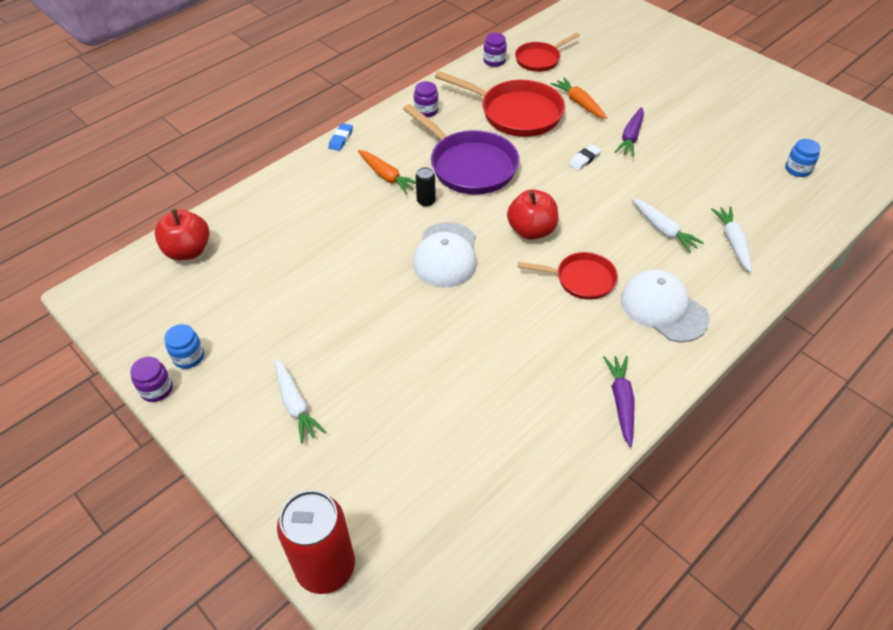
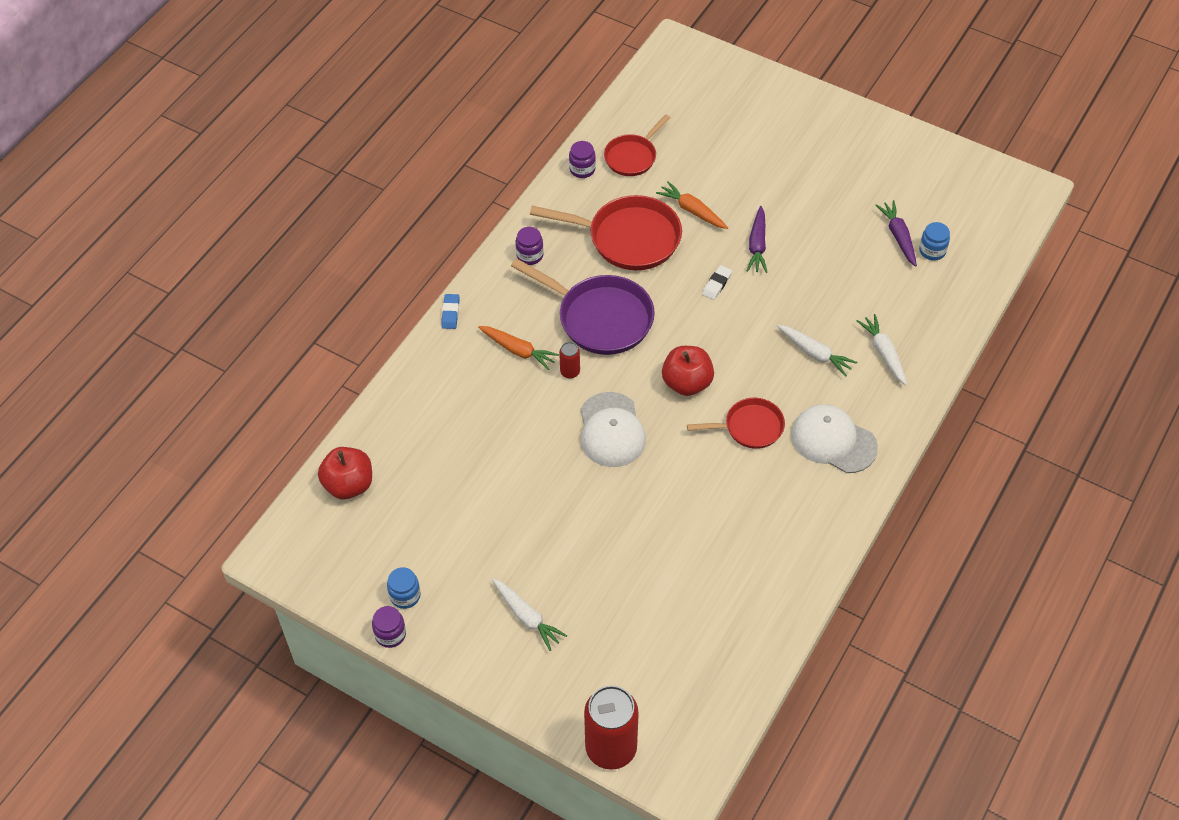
camera: 15 degrees left, 5 degrees up
(426, 201) = (570, 372): black can -> red can
(621, 401) = (816, 543): purple carrot -> purple carrot (898, 236)

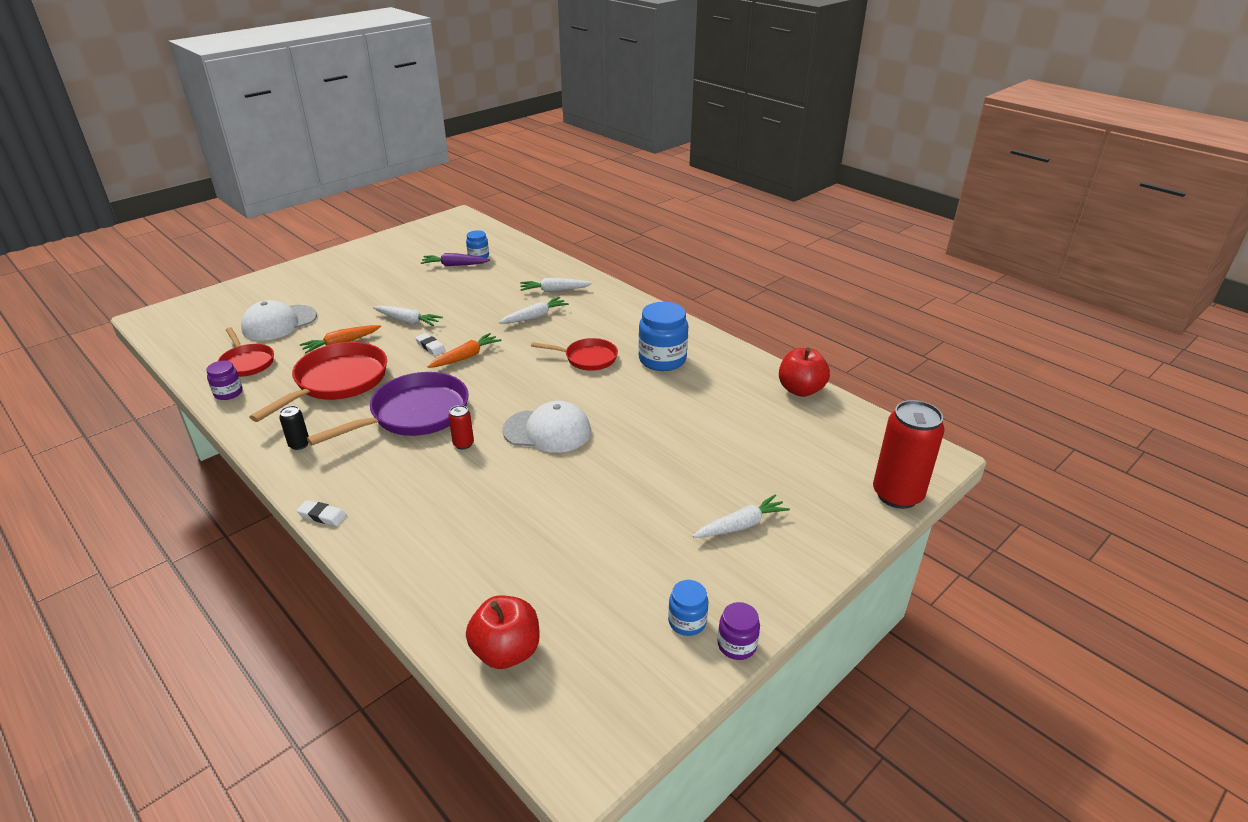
camera: 75 degrees left, 20 degrees down
(450, 313) = (322, 516): blue eraser -> white eraser
(518, 350) = (412, 473): orange carrot -> orange carrot (466, 357)
(530, 255) = (299, 444): purple jar -> black can
(687, 383) = (522, 380): red apple -> red apple (800, 390)
(749, 427) = (587, 358): red pan -> red pan turned 90 degrees clockwise
(757, 245) = (408, 321): purple carrot -> white carrot
(775, 498) = (662, 360): none -> blue jar
(833, 441) = (621, 325): white cap -> white cap (279, 323)

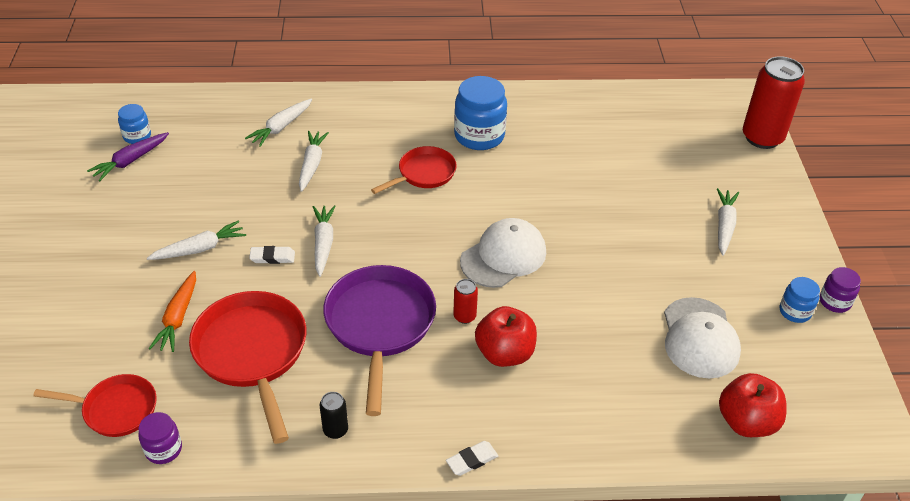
camera: 50 degrees left, 10 degrees up
(279, 323) = (60, 347): white cap -> white cap (700, 338)
(466, 357) = (323, 244): orange carrot -> white carrot
(800, 390) = (604, 97): red apple -> red apple (505, 353)

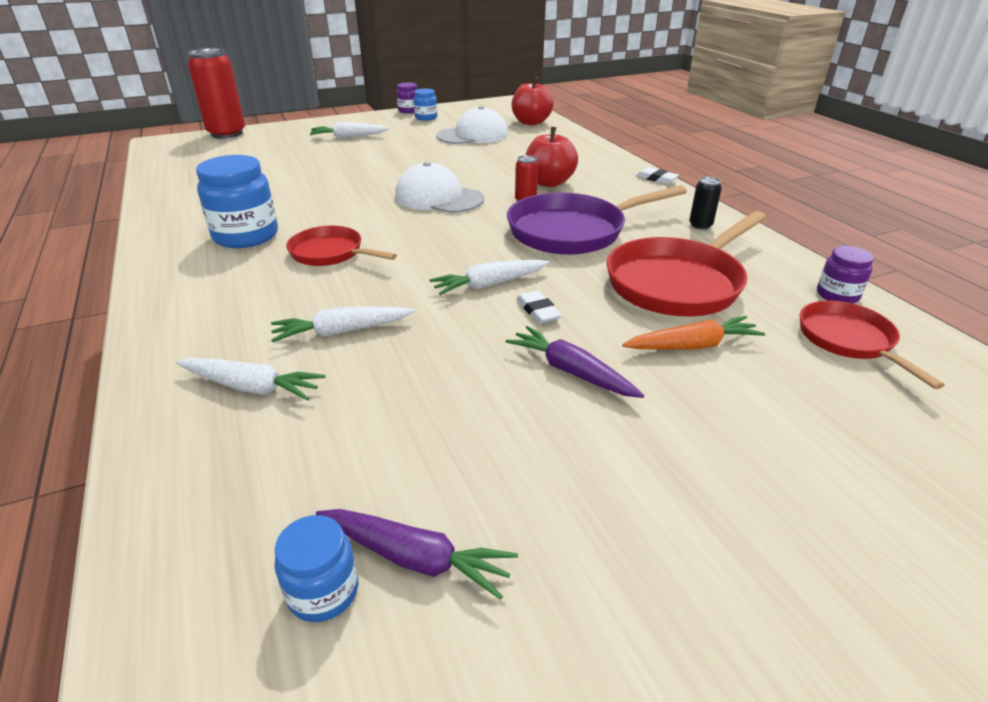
camera: 110 degrees left, 10 degrees down
(200, 249) = (571, 371): white carrot -> purple carrot

